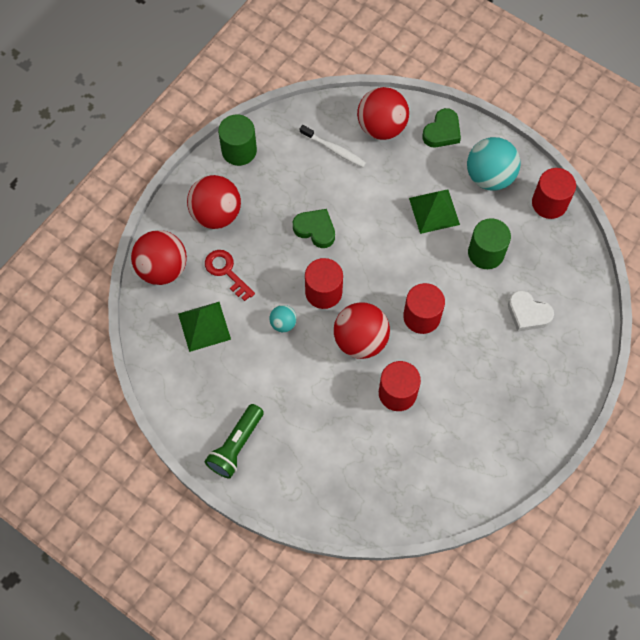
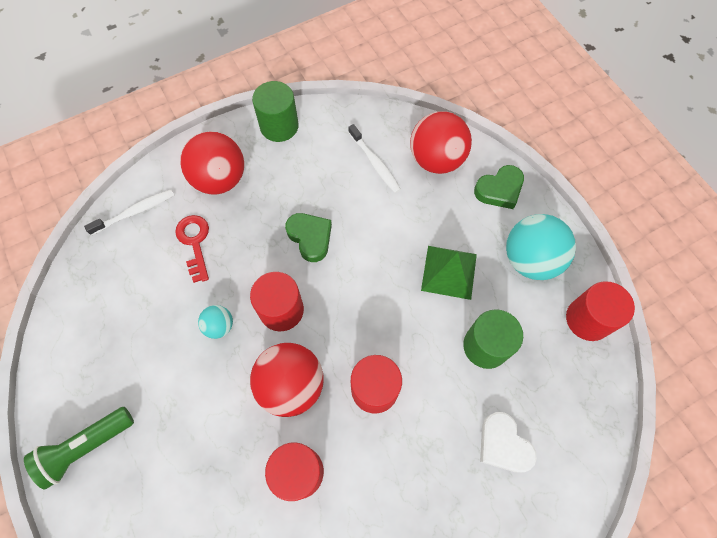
camera: 25 degrees right, 0 degrees up
(162, 268) = (135, 212): red ball -> white toothbrush
(204, 326) = (138, 291): green pyramid -> none

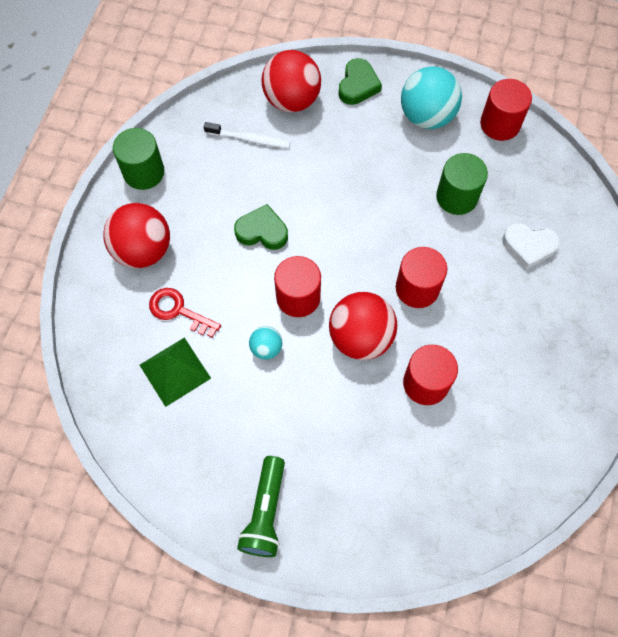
camera: 45 degrees left, 0 degrees up
(135, 212) = (102, 332): white toothbrush -> none
(449, 272) = (383, 170): green pyramid -> green pyramid (175, 371)

